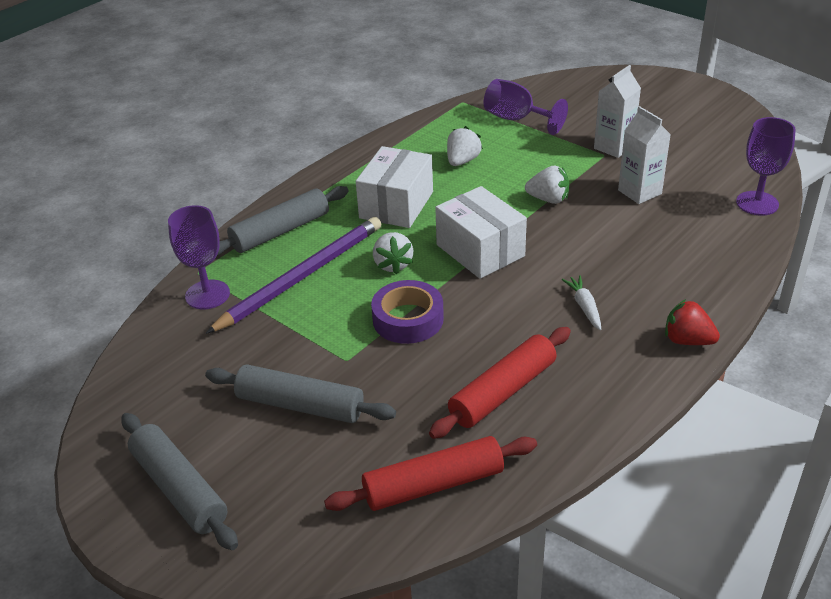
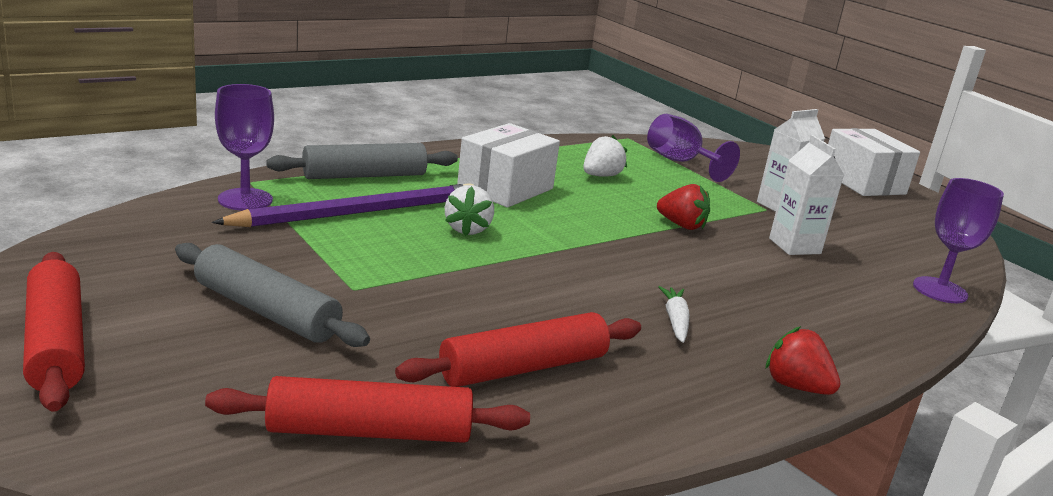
camera: 10 degrees right, 15 degrees down
(179, 489) = (55, 343): grey rolling pin -> red rolling pin
(408, 319) = (452, 275): purple tape -> none
(480, 250) = (576, 244): white box -> white box (862, 182)
(548, 199) = (681, 225): white strawberry -> red strawberry

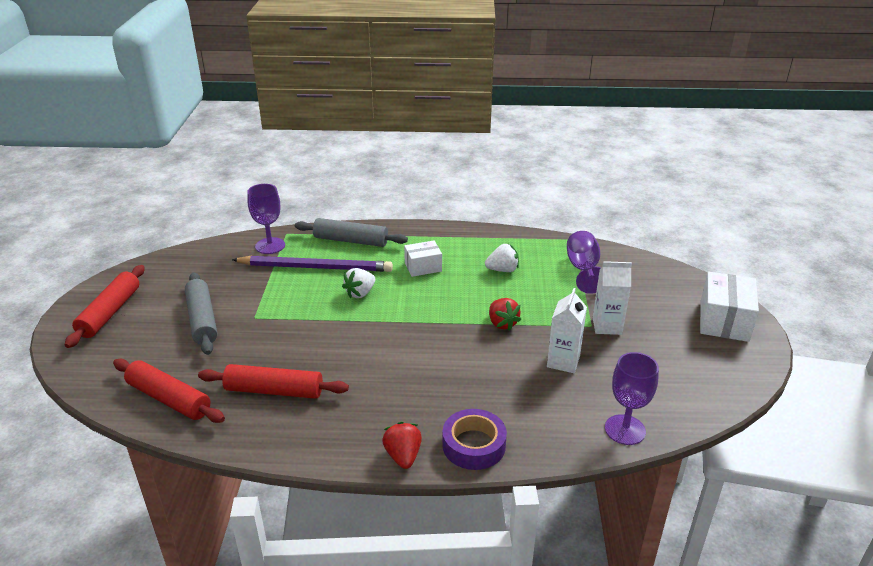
camera: 40 degrees right, 10 degrees up
(505, 188) = (423, 267): white box -> white box, size x0.62
(675, 321) = (394, 390): white carrot -> none
(844, 349) = (474, 445): none -> purple tape

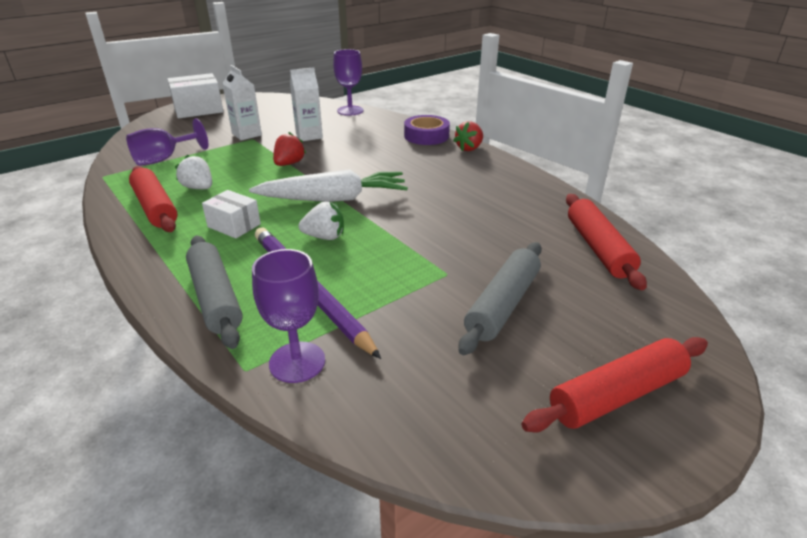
camera: 130 degrees left, 0 degrees up
(274, 391) = (504, 210): red rolling pin -> red rolling pin (155, 207)
(407, 318) = (334, 199): none -> white carrot

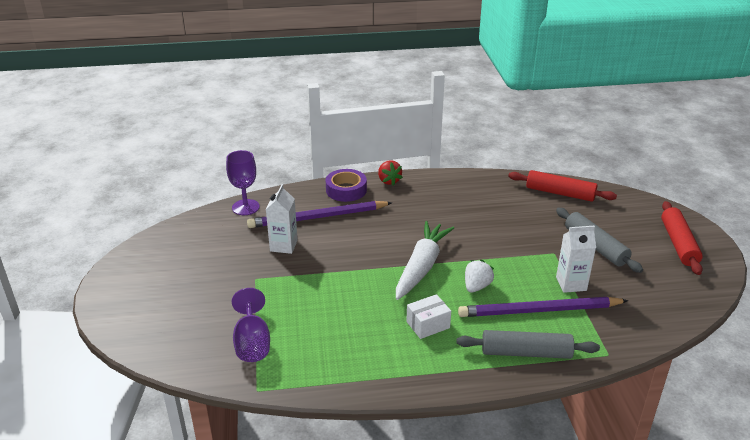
camera: 60 degrees left, 0 degrees up
(155, 207) = (361, 362): red rolling pin -> none
(198, 110) = (128, 297): white box -> none
(198, 188) = (341, 331): white strawberry -> none
(246, 134) = (241, 280): white carton -> white carton (571, 284)
(289, 164) = (336, 271): red strawberry -> none
(297, 362) = (610, 333): purple goblet -> none
(366, 137) = (317, 217): none -> purple pencil

